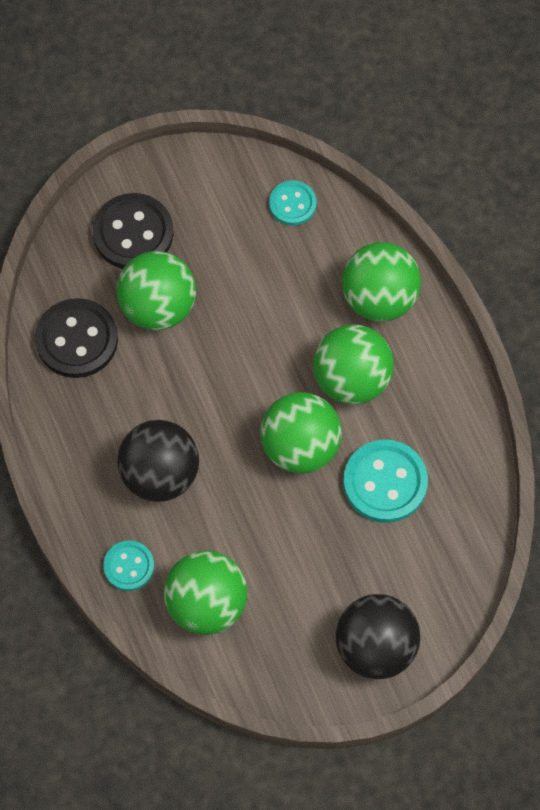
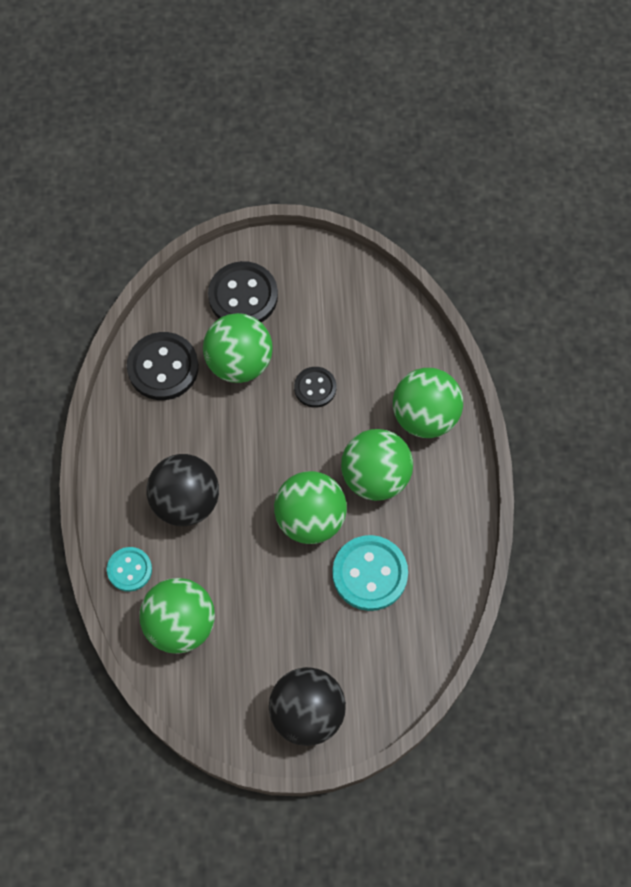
camera: 20 degrees right, 0 degrees up
(250, 307) = (315, 388): none -> black button
(292, 204) = (382, 314): turquoise button -> none

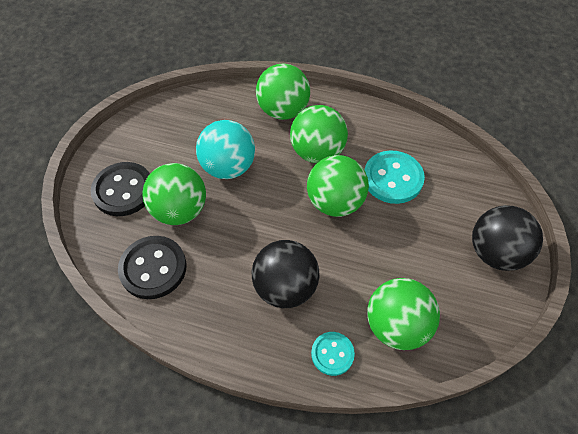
camera: 70 degrees left, 10 degrees down
(315, 388) = (228, 167): black button -> turquoise ball

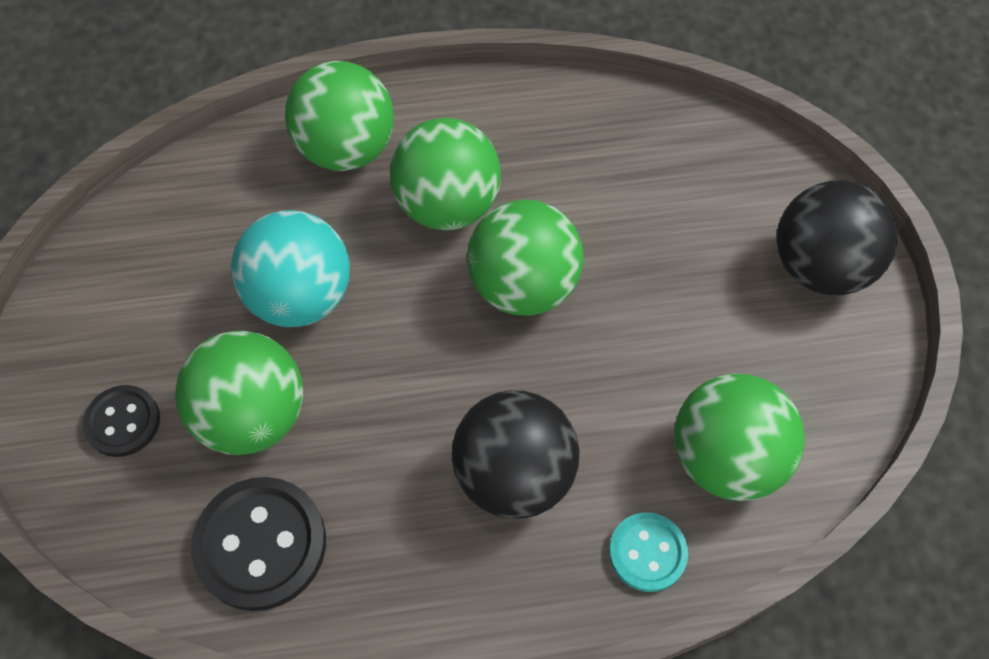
camera: 25 degrees left, 5 degrees up
(123, 190) = (123, 422): black button -> black button, size x0.59
(393, 178) = (599, 203): turquoise button -> none

